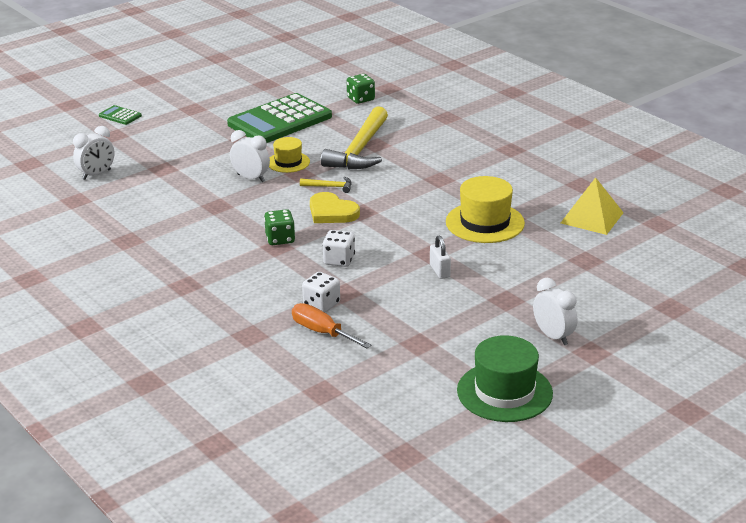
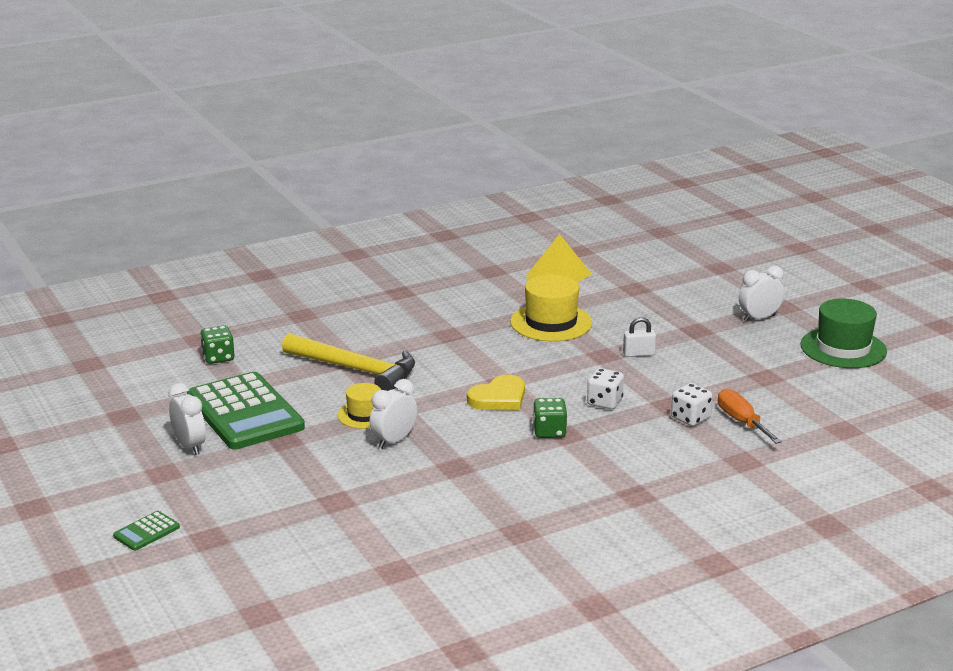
camera: 80 degrees left, 5 degrees down
(96, 174) = (328, 553): white clock -> white clock (189, 446)
(322, 332) = (741, 422): orange screwdriver -> orange screwdriver turned 105 degrees clockwise
(329, 187) = (438, 394): yellow hammer -> none

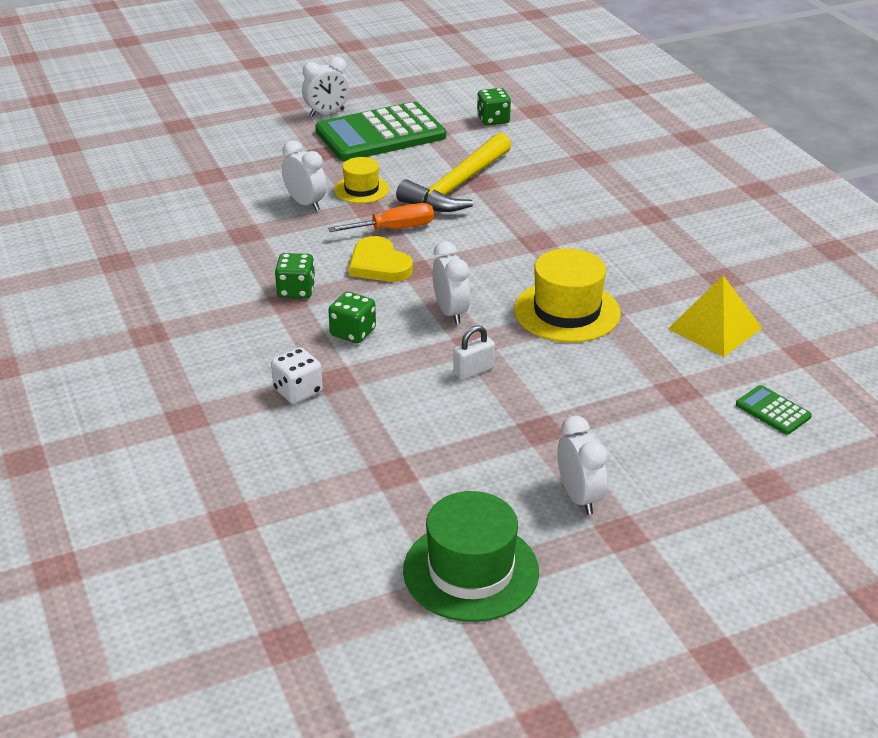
camera: 95 degrees right, 10 degrees up
(146, 532) = (199, 102): green calculator -> green calculator (773, 411)
(564, 365) = (450, 312): none -> white clock
(604, 402) = (353, 332): white dice -> green dice
(638, 354) = (473, 371): white padlock -> white padlock turned 60 degrees clockwise
(741, 422) = (277, 431): orange screwdriver -> orange screwdriver (395, 229)

